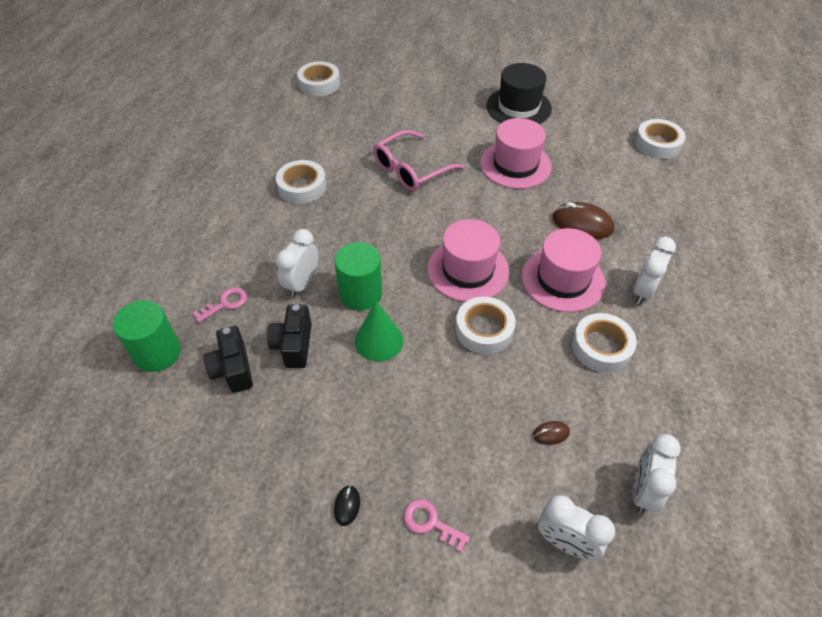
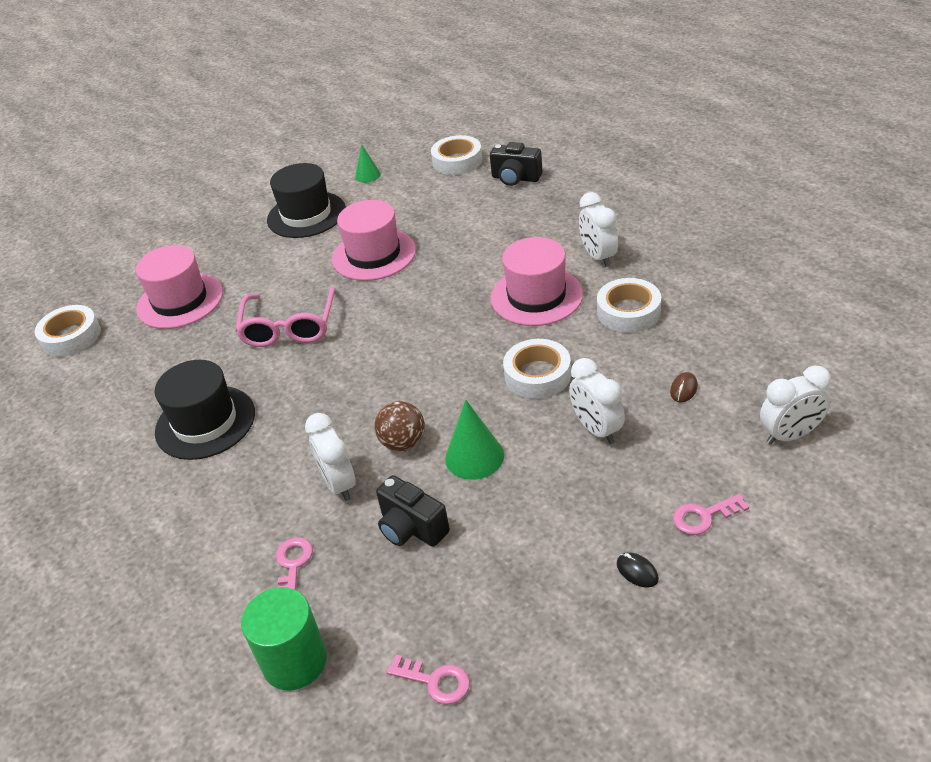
camera: 45 degrees left, 10 degrees down
(184, 437) = (435, 681): none -> pink key
(233, 369) = (390, 596): black camera -> black camera (515, 178)
(302, 187) = (205, 422): white tape -> black hat
(361, 294) = (403, 443): green cylinder -> brown ball
(468, 270) = (459, 351): pink hat -> pink hat (180, 301)
(582, 224) = (490, 251): brown mouse -> none
(589, 109) = (368, 175): none -> green cone
(642, 490) = (780, 363): white clock -> white clock (596, 429)

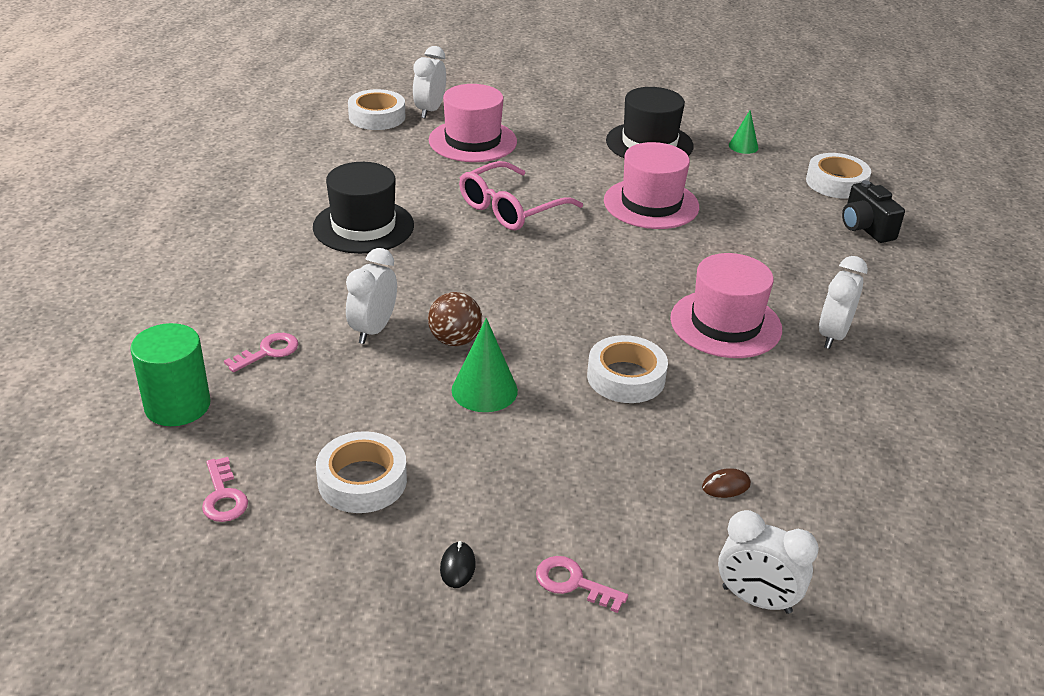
camera: 40 degrees right, 5 degrees down
(411, 528) = (368, 396): black camera -> none
(596, 429) = (602, 451): white clock -> white clock (429, 111)
(628, 312) = (783, 394): white tape -> white tape (362, 480)

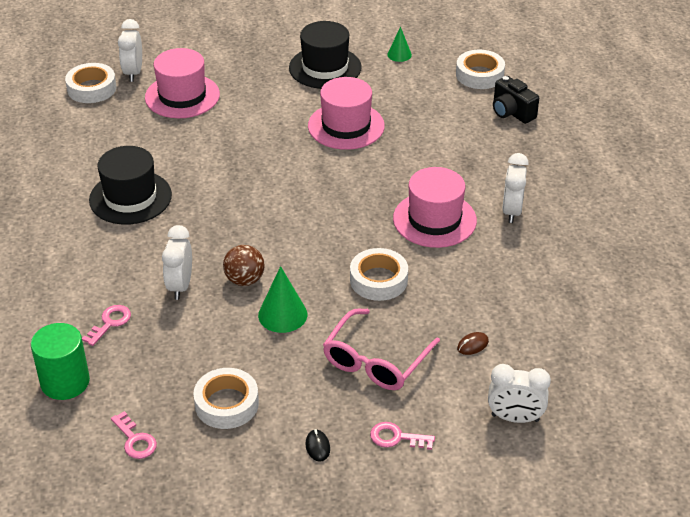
camera: 15 degrees left, 5 degrees up
(511, 208) = (240, 154): pink glasses -> pink glasses (376, 360)

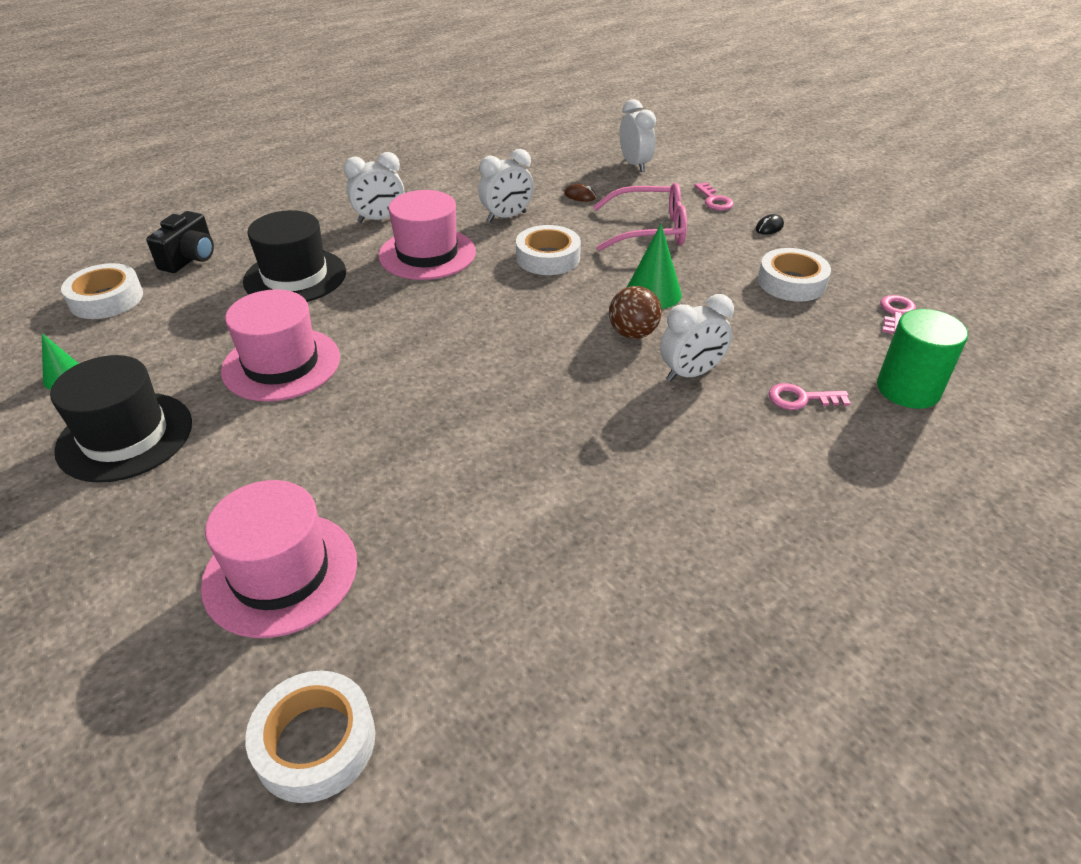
camera: 120 degrees left, 0 degrees up
(130, 197) = (585, 497): black hat -> black hat (295, 276)
(133, 73) = (224, 698): white clock -> white clock (507, 217)

